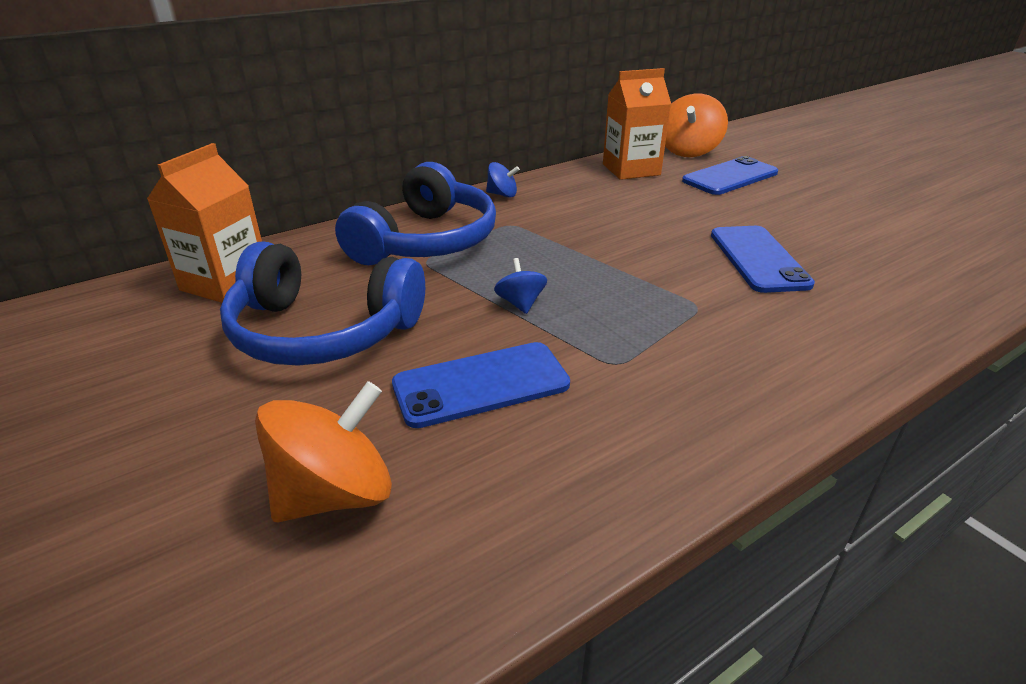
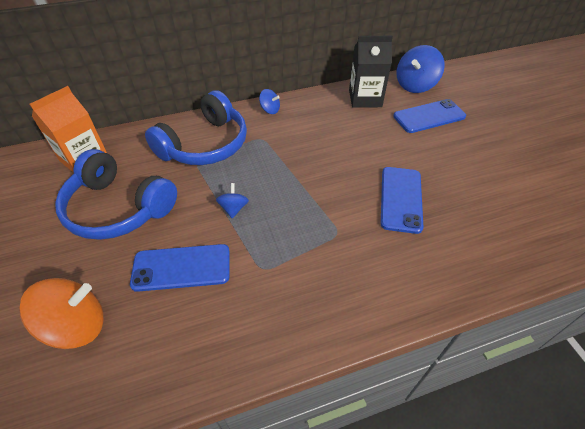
camera: 15 degrees right, 15 degrees up
(631, 169) = (365, 98): orange carton -> black carton
(688, 151) = (415, 85): orange spinning top -> blue spinning top

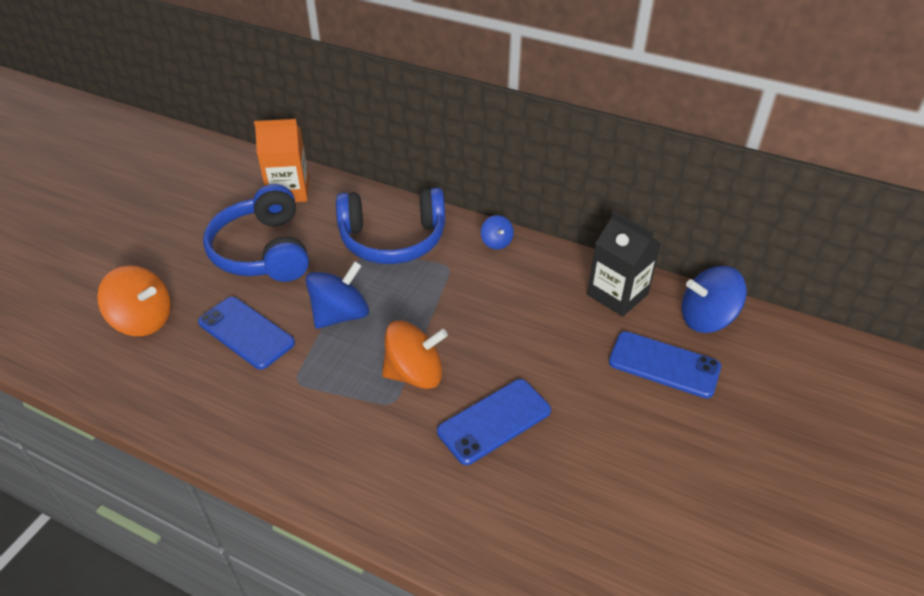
camera: 45 degrees right, 5 degrees down
(233, 208) = (340, 315): blue spinning top -> blue spinning top, size x1.91
(326, 207) = (415, 374): none -> orange spinning top

